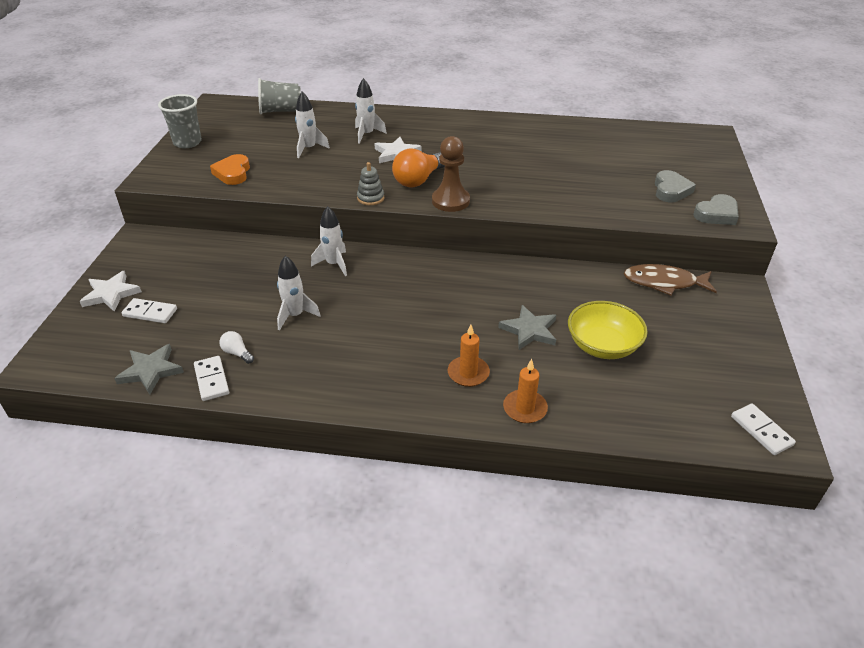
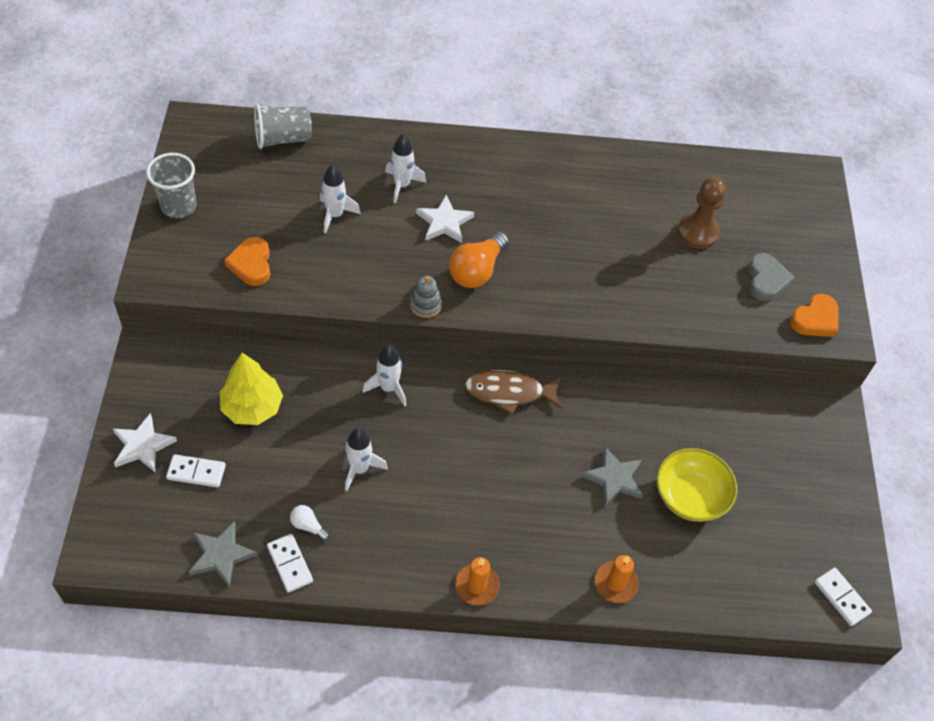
camera: 10 degrees left, 15 degrees up
(213, 273) = (252, 407): none -> yellow tree
(450, 201) = (519, 307): brown pawn -> brown pawn (697, 232)
(468, 373) = (555, 541): orange candle -> orange candle (477, 586)
(664, 283) = (754, 402): brown fish -> brown fish (509, 392)
(716, 214) = (815, 319): grey heart -> orange heart

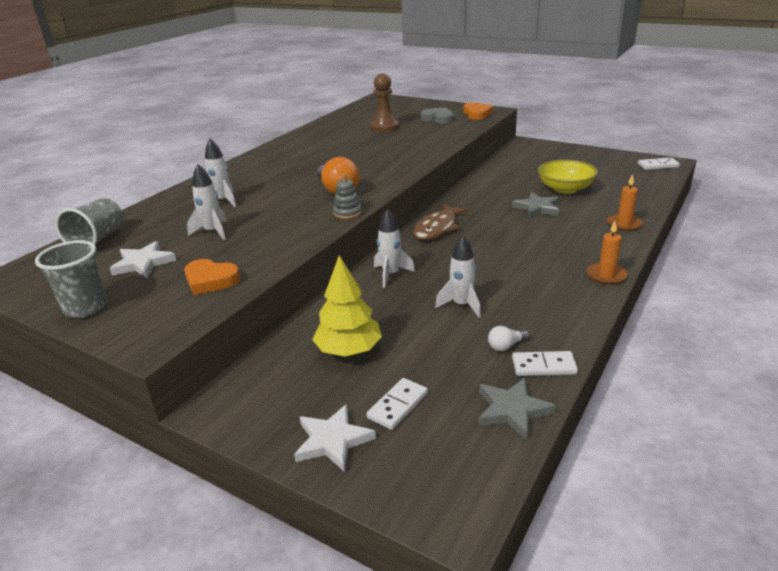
camera: 55 degrees left, 25 degrees down
(444, 222) = (279, 193): white star -> white star (143, 263)

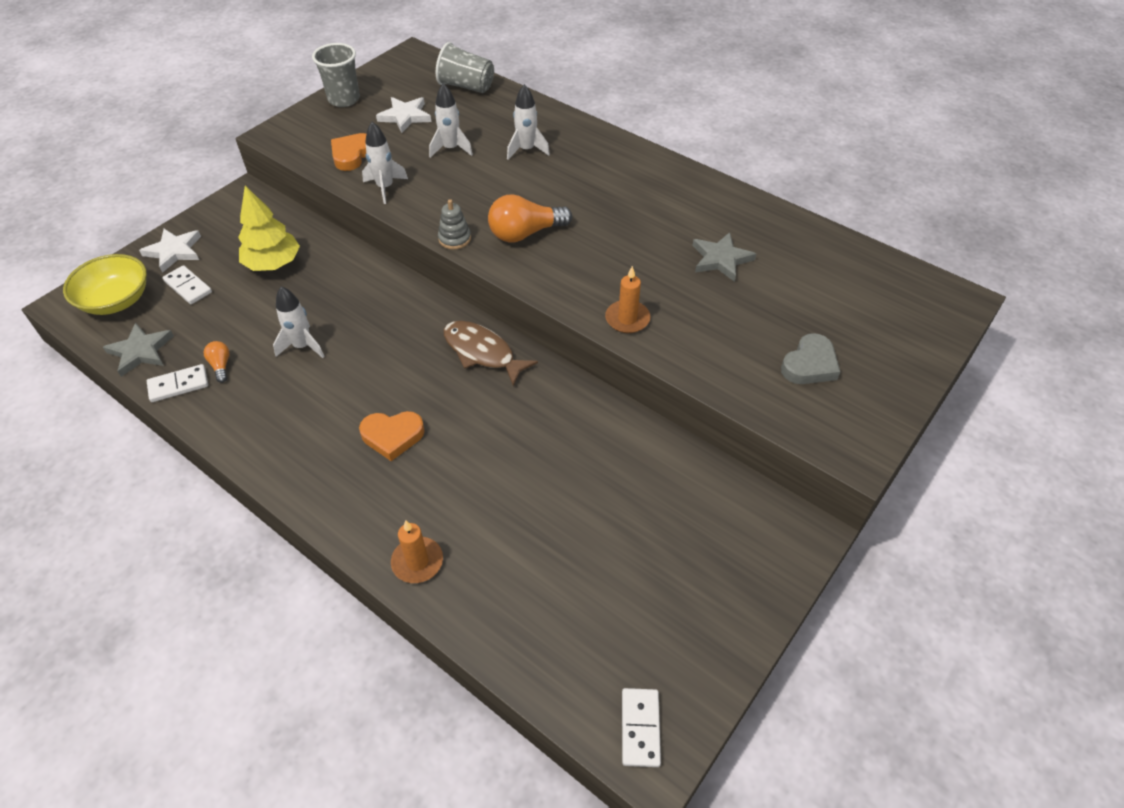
camera: 95 degrees right, 20 degrees up
(384, 127) = (771, 293): brown pawn -> none
(391, 275) = (387, 300): white rocket -> white rocket (385, 188)
(477, 114) = (834, 425): orange heart -> orange heart (392, 436)
(506, 346) = (221, 366): white light bulb -> orange light bulb
(537, 208) = (507, 471): grey star -> grey star (721, 259)
(543, 366) = (178, 385): white domino -> white domino turned 60 degrees clockwise
(565, 189) = (567, 529): yellow bowl -> yellow bowl (116, 300)
(606, 275) = (297, 488): orange candle -> orange candle (627, 319)

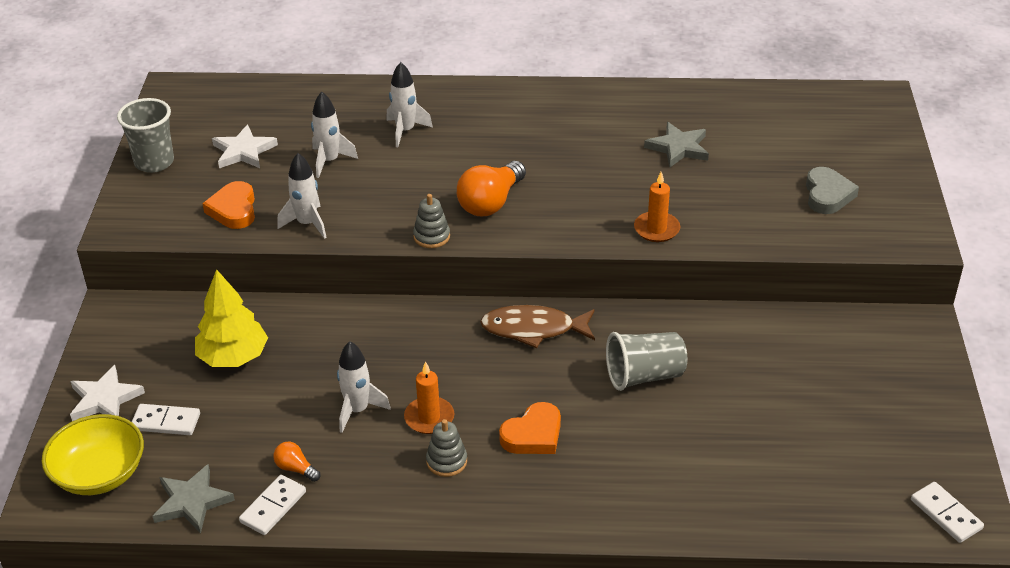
camera: 35 degrees left, 10 degrees down
(314, 420) = (446, 461): none -> grey stacking toy
(417, 562) = (666, 511): orange candle -> orange candle (429, 418)
(466, 86) = (272, 97): grey cup -> grey cup (644, 376)

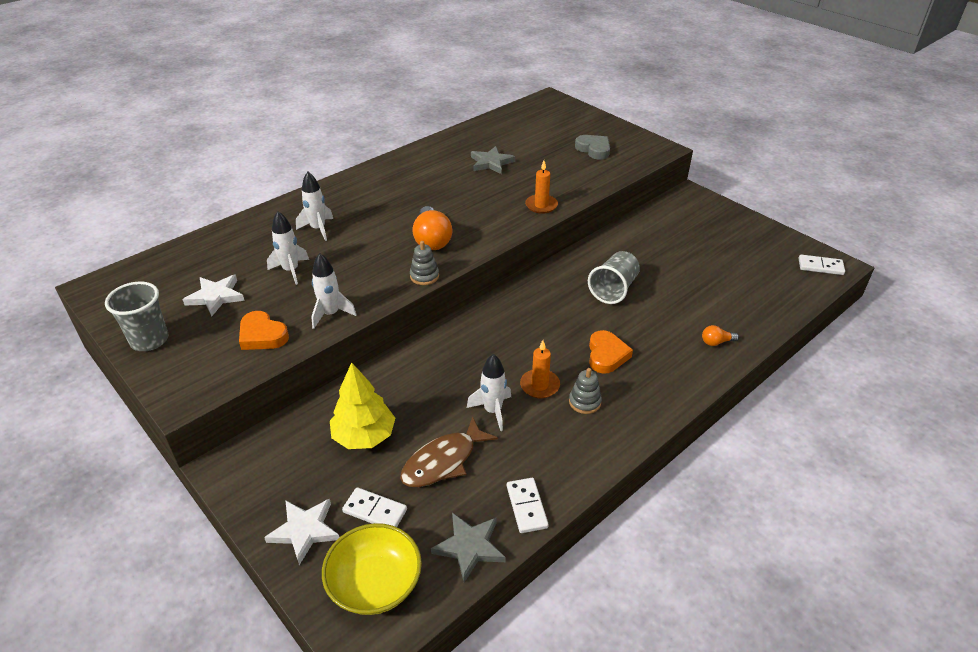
camera: 45 degrees left, 0 degrees up
(166, 422) = (375, 511): white domino -> white domino turned 60 degrees clockwise
(296, 469) = (506, 472): orange light bulb -> orange light bulb (716, 342)
(533, 329) = (525, 302): brown fish -> brown fish (443, 461)

